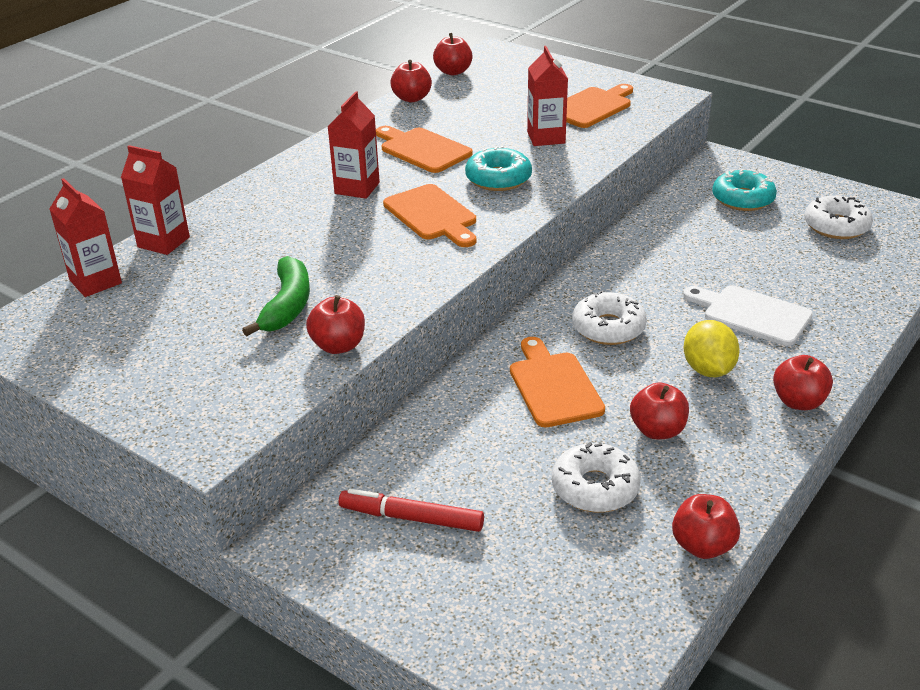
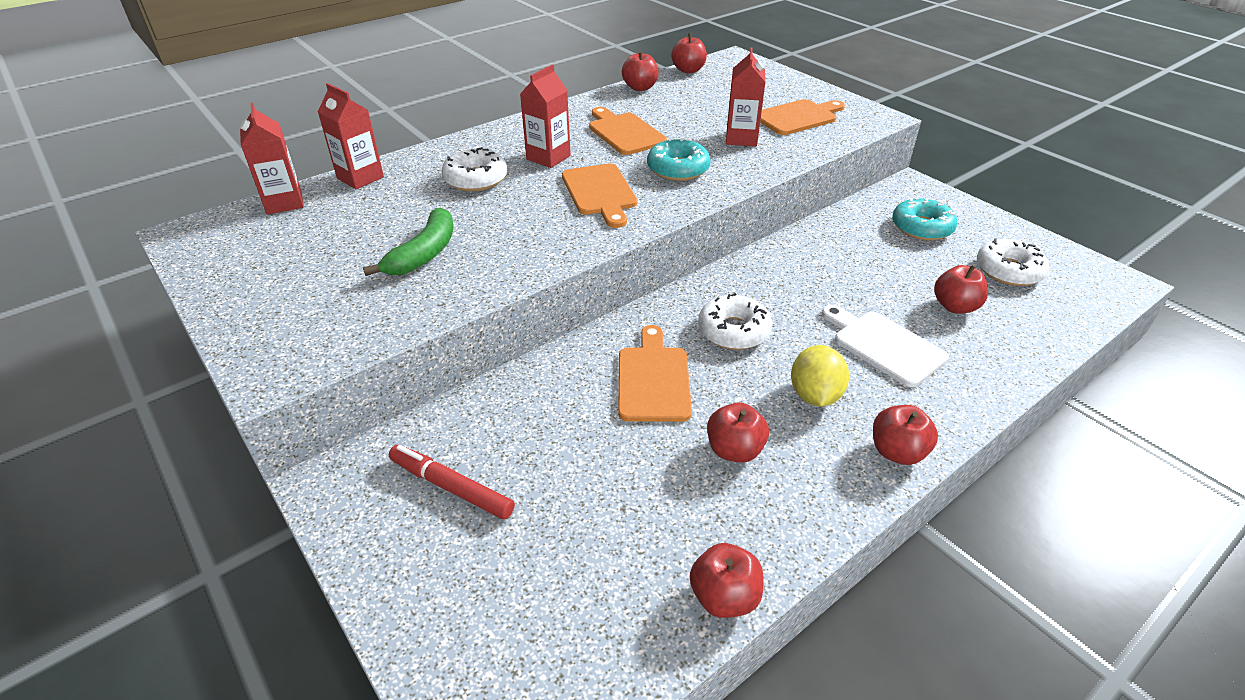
camera: 15 degrees right, 5 degrees up
(338, 346) = (444, 301): red apple -> red apple (954, 306)
(595, 488) = (642, 499): white donut -> white donut (476, 179)

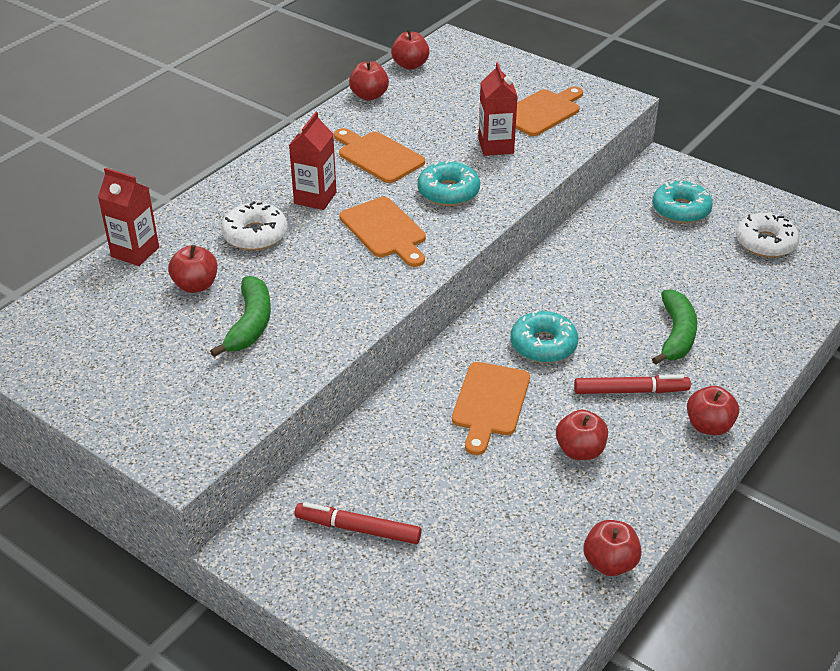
camera: 15 degrees left, 0 degrees up
(284, 202) = (74, 293): red carton -> none
(653, 379) = (490, 403): orange cutting board -> orange cutting board turned 150 degrees counterclockwise
(733, 331) = (543, 345): white donut -> turquoise donut
(814, 395) = (630, 391): yellow lemon -> red marker
(884, 345) = (676, 335): white cutting board -> green banana
(954, 306) = (727, 287): red apple -> red apple (196, 285)

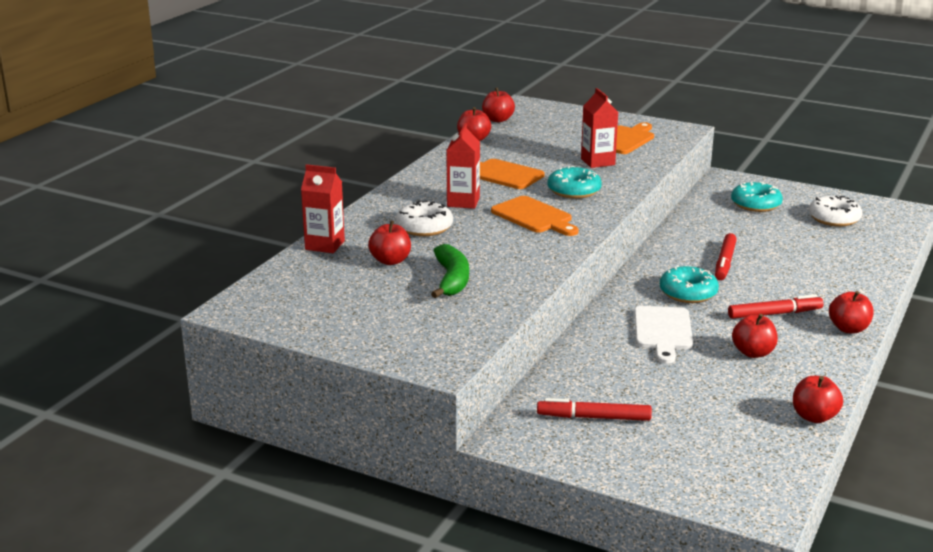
camera: 10 degrees left, 15 degrees down
(490, 403) = (663, 331): orange cutting board -> white cutting board
(606, 301) = (725, 262): none -> red marker
(676, 335) = (793, 278): green banana -> none

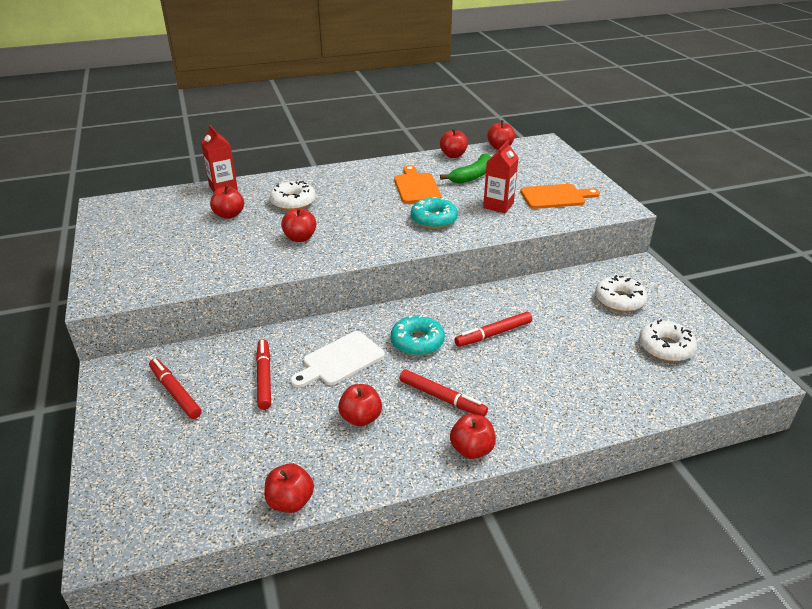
camera: 45 degrees right, 10 degrees up
(452, 280) = (228, 244): green banana -> green banana (472, 176)
(463, 202) = (351, 195): red carton -> none
(501, 248) = (300, 238): none -> red apple
(534, 217) = (367, 226): orange cutting board -> none
(636, 371) = (264, 378): none -> red marker
(755, 204) = (619, 300): turquoise donut -> white donut

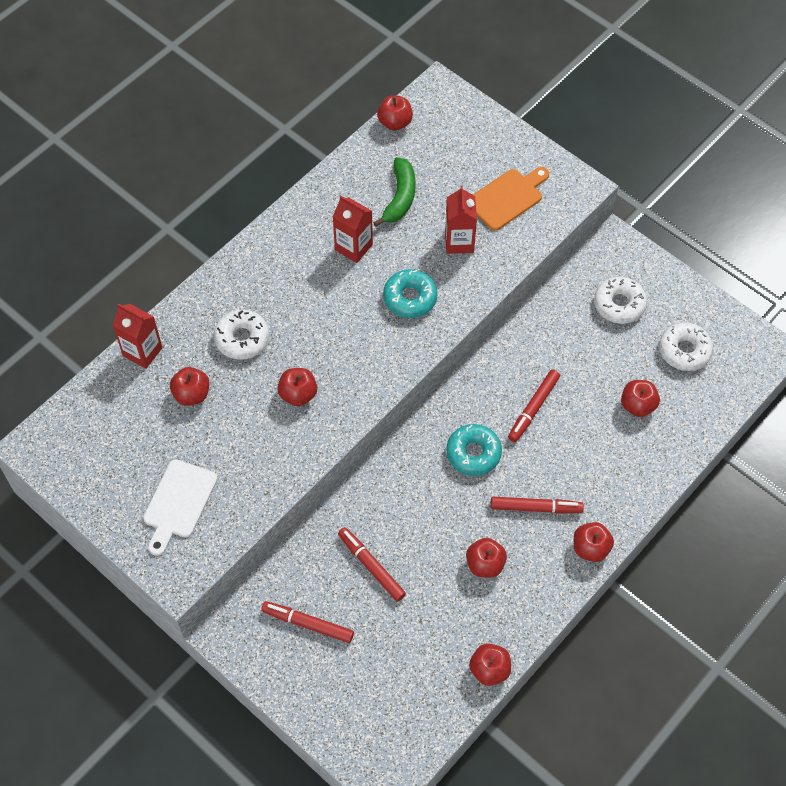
camera: 30 degrees left, 25 degrees up
(340, 360) = (421, 511): white cutting board -> white cutting board (178, 503)
(416, 187) = (353, 247): orange cutting board -> red carton
(453, 155) = (353, 164): red apple -> red apple (637, 405)

